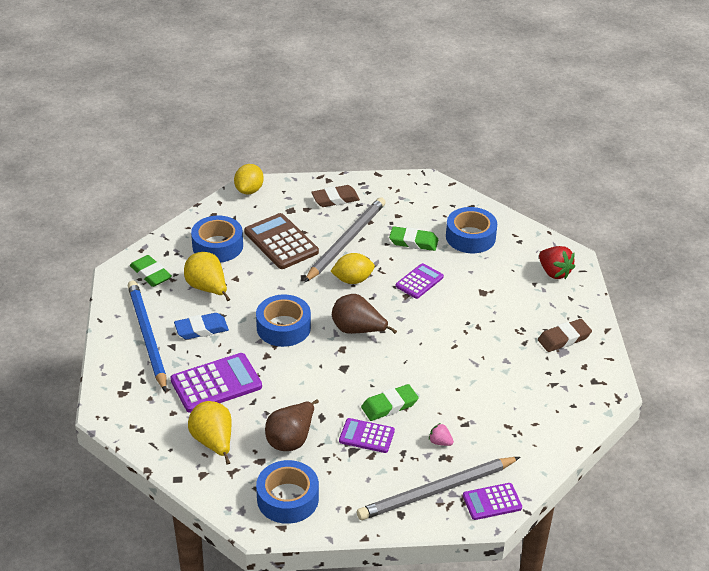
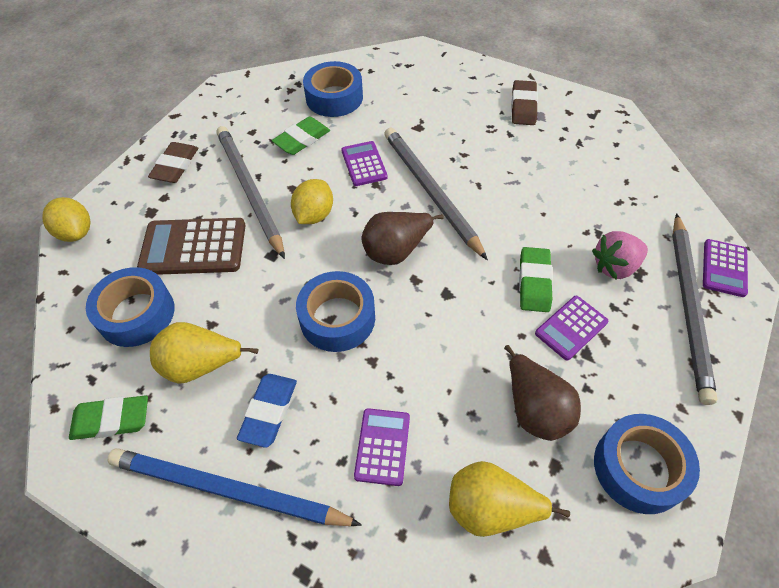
camera: 55 degrees left, 15 degrees up
(216, 384) = (382, 446): purple calculator -> purple calculator, size x0.60
(424, 324) = (430, 192): none -> grey pencil
(440, 442) = (615, 266): pink strawberry -> pink strawberry, size x1.78
(554, 272) = (431, 70): red strawberry -> none

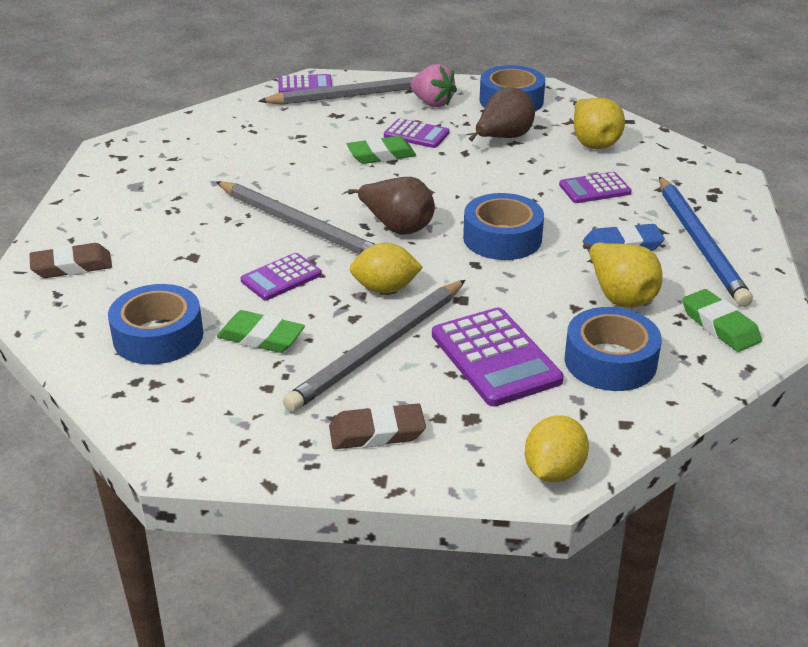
camera: 115 degrees left, 20 degrees down
(193, 247) = (495, 358): brown calculator -> purple calculator
(430, 192) = (300, 225): grey pencil -> grey pencil turned 90 degrees counterclockwise
(523, 106) = (122, 197): brown eraser -> brown eraser (72, 266)
(615, 266) = (336, 125): pink strawberry -> pink strawberry (432, 103)

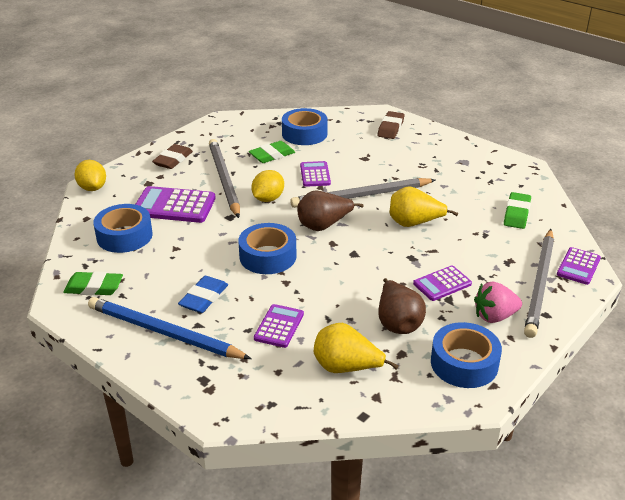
camera: 125 degrees right, 0 degrees up
(381, 155) = (423, 256): green eraser -> green eraser (516, 214)
(620, 296) = (163, 268): yellow pear -> yellow pear (414, 223)

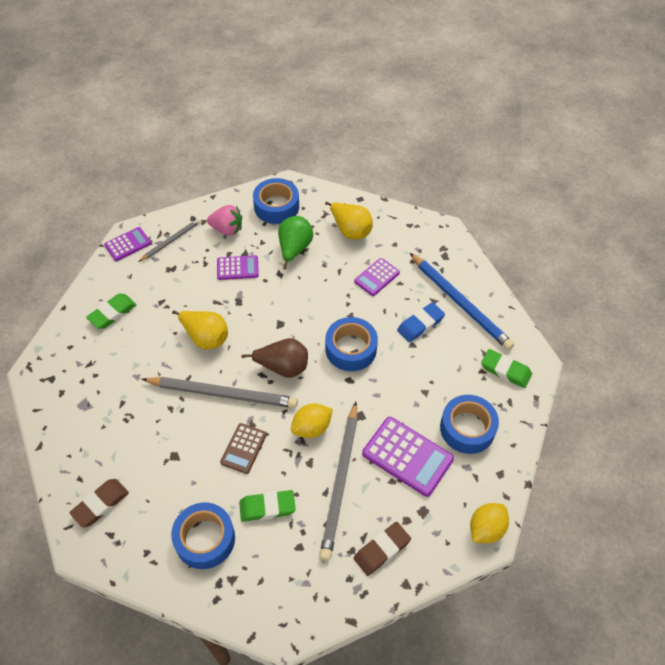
camera: 155 degrees left, 20 degrees up
(92, 188) = (486, 529): yellow lemon -> yellow lemon turned 45 degrees clockwise
(315, 174) = (243, 448): purple calculator -> brown calculator
(398, 323) = (294, 249): brown pear -> green pear
(540, 284) = (171, 241): grey pencil -> grey pencil, size x0.55

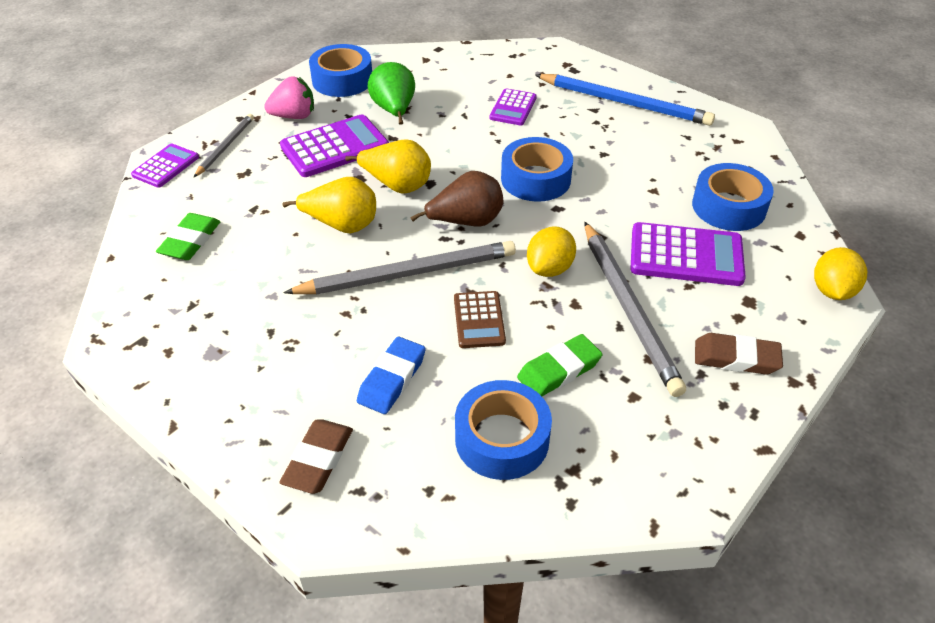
camera: 25 degrees left, 10 degrees down
(237, 268) = (335, 147): purple calculator -> purple calculator, size x1.66
(350, 230) = (449, 77): yellow pear -> yellow pear (397, 185)
(382, 550) = (736, 358): brown eraser -> brown eraser turned 75 degrees clockwise
(420, 324) = (597, 133): blue eraser -> blue eraser (392, 379)
(505, 370) = (723, 144): green eraser -> none

